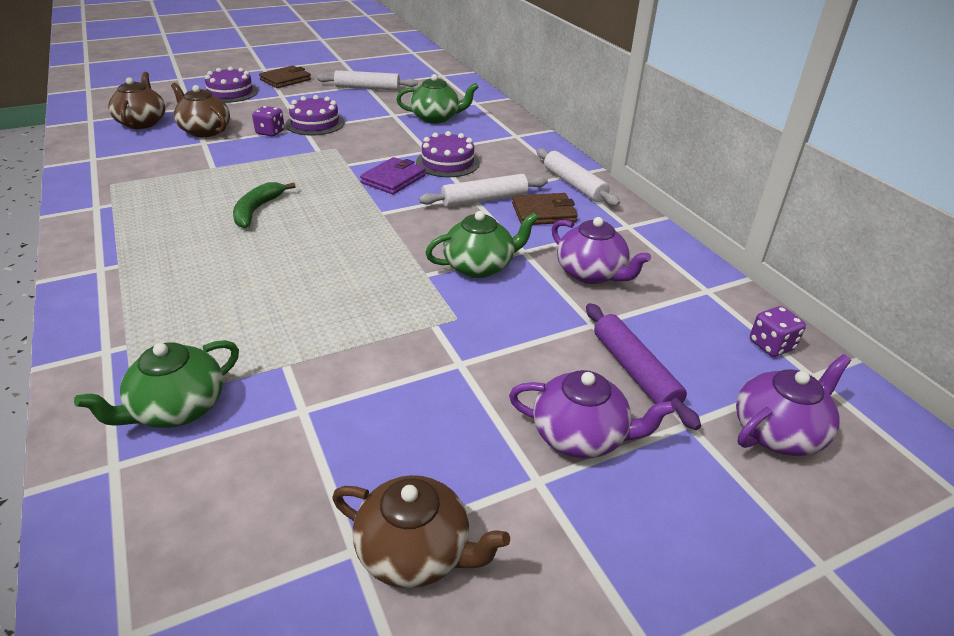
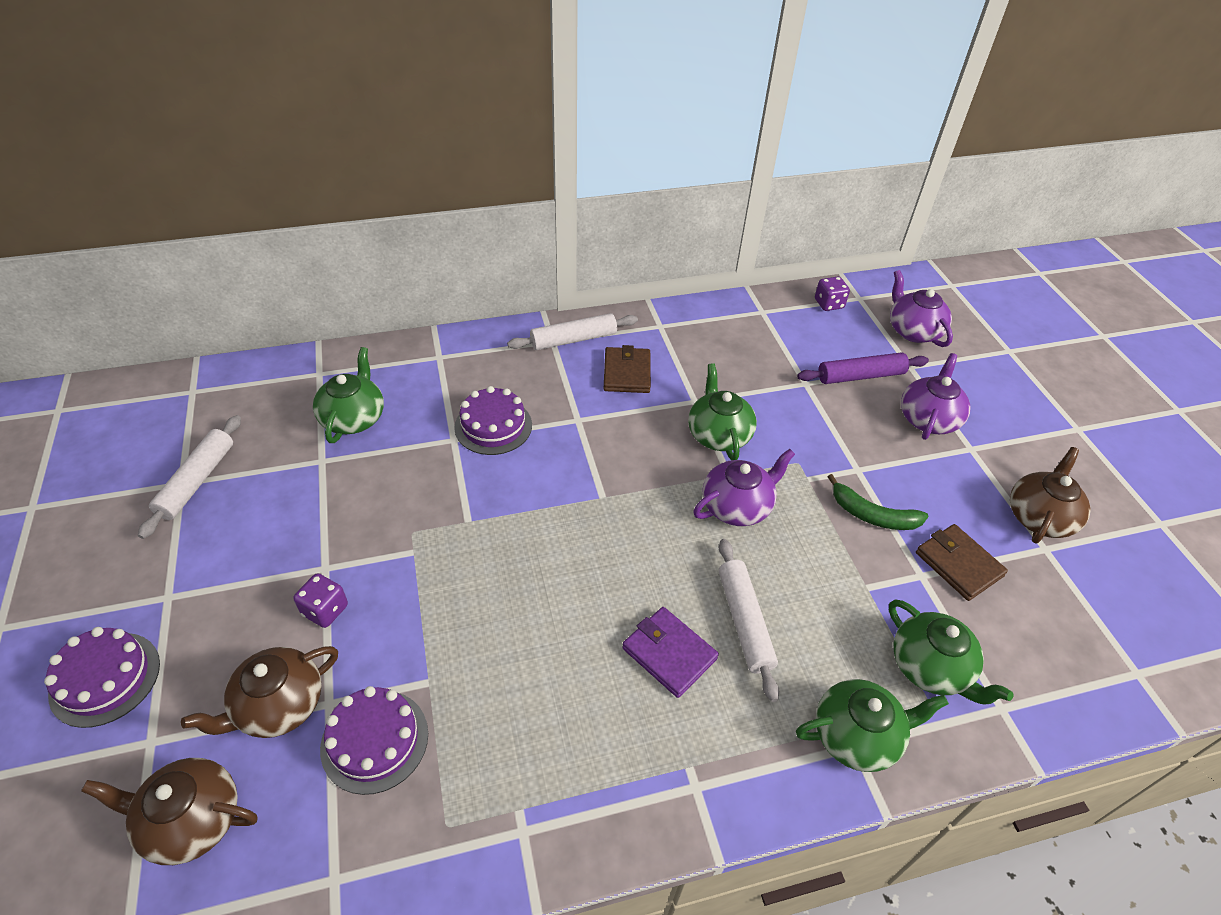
camera: 80 degrees left, 10 degrees up
(115, 352) = (857, 736): none -> green teapot
(257, 210) = (574, 619): green banana -> green banana (872, 515)
(285, 80) = (87, 592): brown wallet -> brown wallet (958, 564)
(315, 123) = (314, 553): purple cake -> purple cake (374, 740)
(393, 179) = (523, 479): purple wallet -> purple wallet (669, 654)
(484, 199) = (591, 410): white rolling pin -> white rolling pin (744, 622)
(591, 273) = (735, 367): purple teapot -> purple teapot (737, 506)

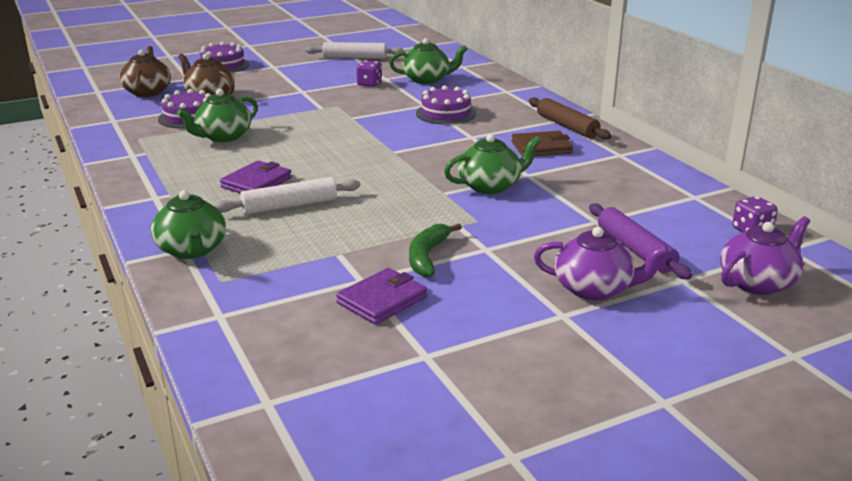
camera: 80 degrees right, 20 degrees down
(325, 610) = (272, 95): purple dice -> purple dice (369, 84)
(573, 339) = (567, 126): white rolling pin -> brown rolling pin
(737, 506) = (408, 198): purple teapot -> none
(930, 668) = (258, 282): green teapot -> green teapot (223, 136)
(958, 564) = (382, 300): brown wallet -> purple wallet
(1039, 517) = (473, 355): brown teapot -> none

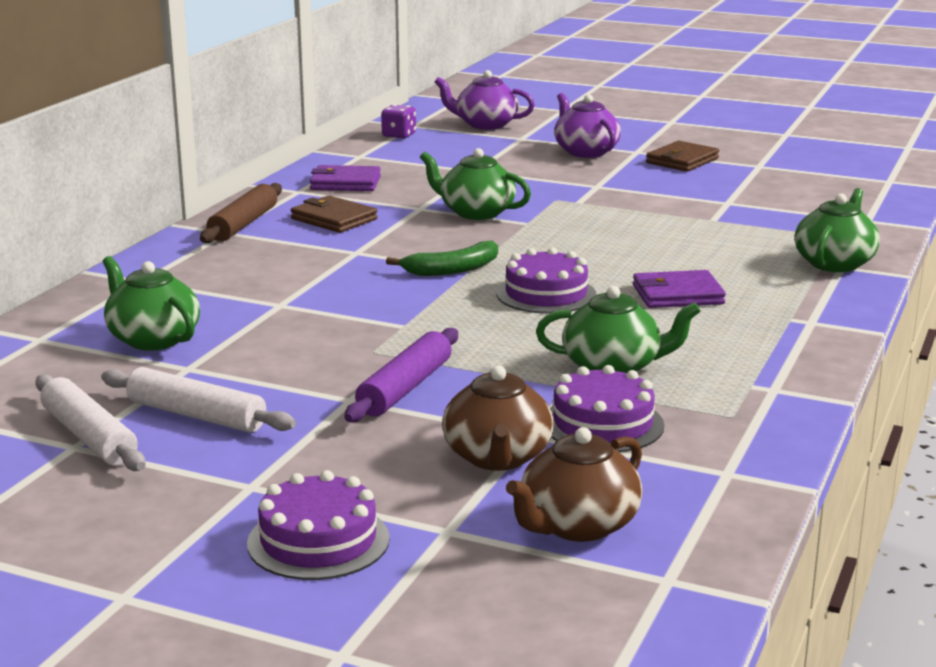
camera: 130 degrees left, 5 degrees down
(289, 206) = (685, 263): white rolling pin -> white rolling pin (196, 415)
(369, 84) = (237, 367): purple dice -> none
(382, 300) = (734, 190): purple wallet -> purple wallet (345, 183)
(427, 256) = (649, 196): green banana -> green banana (452, 269)
(445, 113) = (295, 284): purple cake -> purple cake (546, 294)
(500, 322) = (682, 161): none -> brown wallet
(635, 250) = (501, 153): purple rolling pin -> purple rolling pin (405, 388)

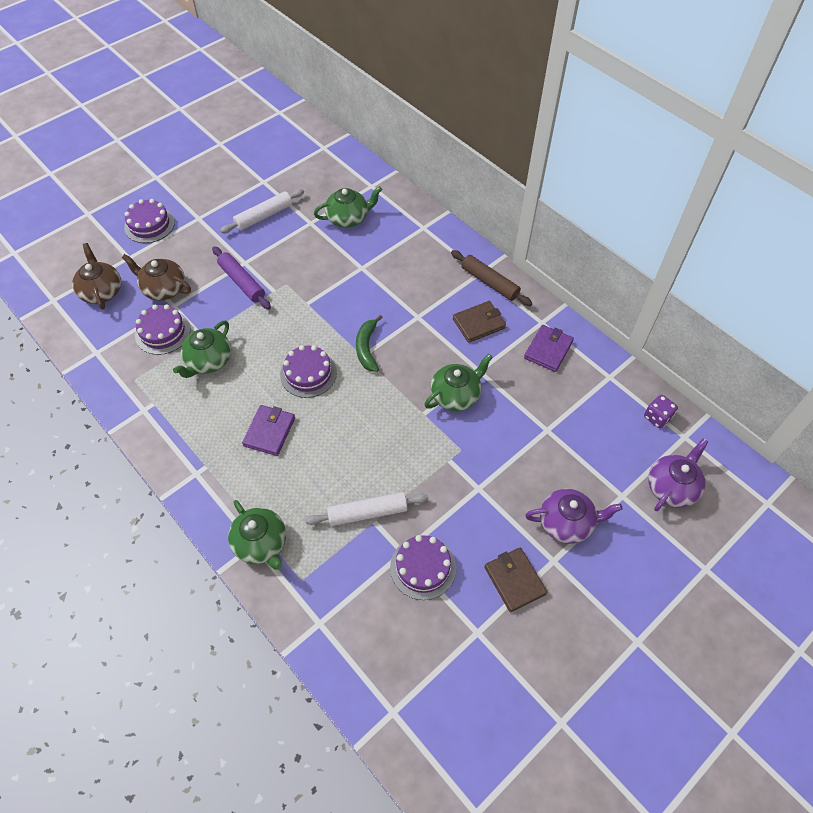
camera: 115 degrees right, 35 degrees up
(89, 437) = (268, 186): white rolling pin -> white rolling pin (367, 513)
(730, 192) = (423, 567): none -> purple cake

